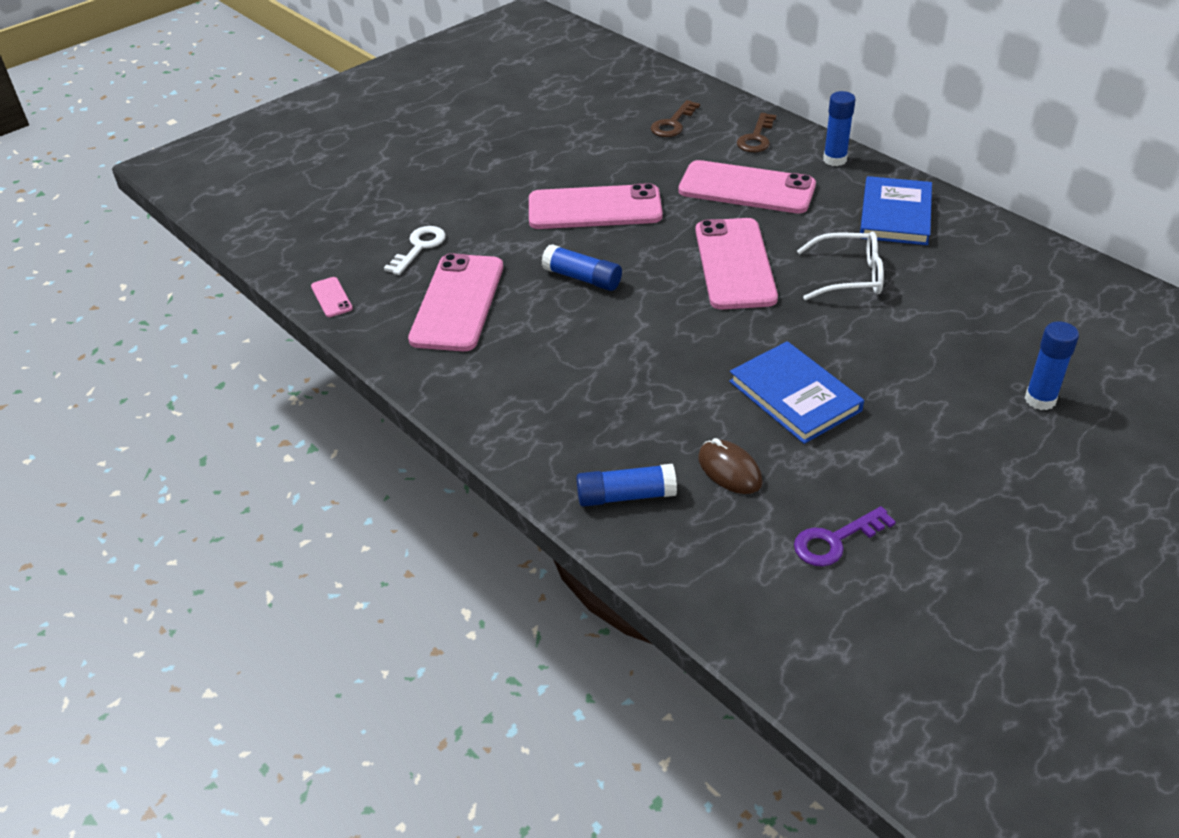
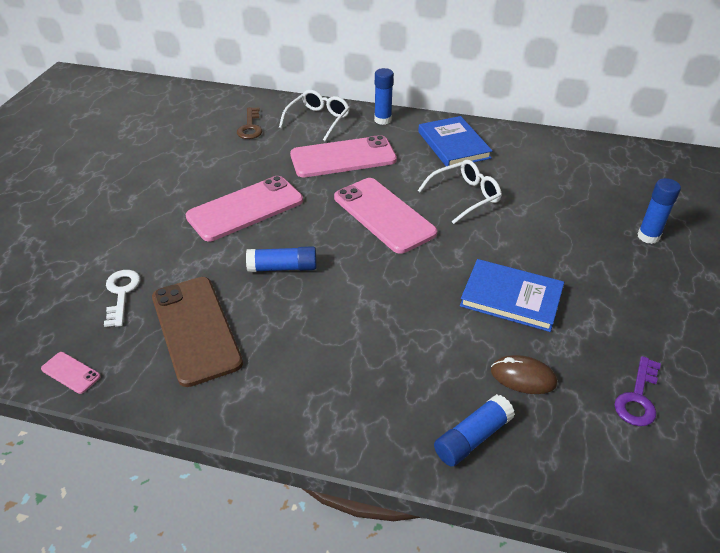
camera: 35 degrees left, 0 degrees up
(458, 303) = (196, 329): pink phone -> brown phone
(756, 138) = (318, 120): brown key -> white glasses

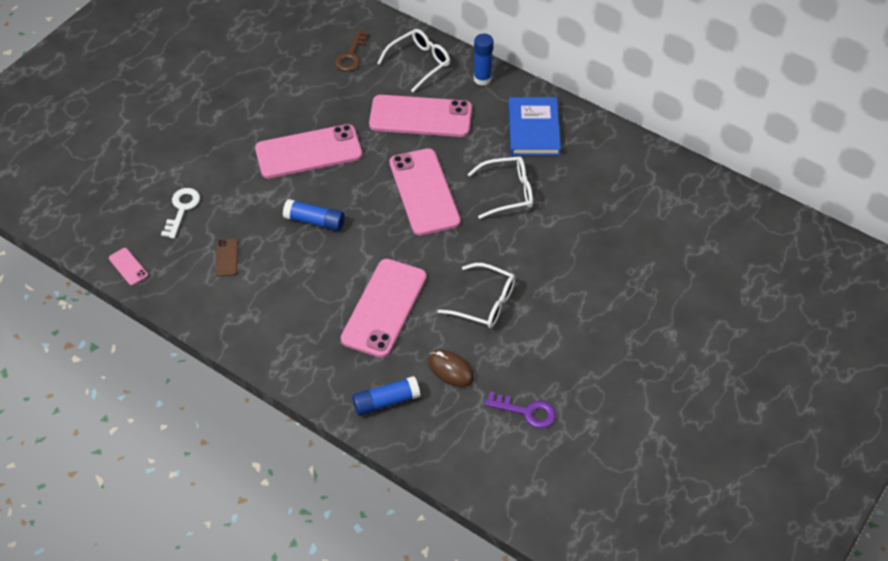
camera: 20 degrees right, 10 degrees up
(196, 329) = (227, 257): brown phone -> brown phone, size x0.42
(407, 333) = (384, 308): none -> pink phone
(511, 298) = (484, 303): blue book -> white glasses
(638, 398) = (526, 412): purple key -> purple key turned 120 degrees counterclockwise
(648, 236) = (646, 280): blue glue stick -> none

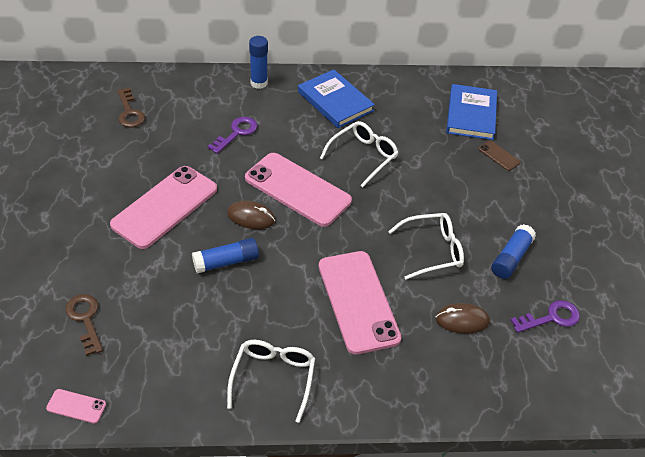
camera: 40 degrees left, 5 degrees down
(182, 209) = (85, 319): white key -> brown key
(227, 257) = (172, 339): brown phone -> brown phone (499, 156)
(365, 195) = (251, 217): none -> brown mouse
(386, 401) = (438, 381): blue glue stick -> blue glue stick (511, 258)
(419, 63) = (195, 93): white glasses -> white glasses (273, 378)
(420, 117) = (236, 133): pink phone -> purple key
(649, 204) = (471, 114): none -> blue book

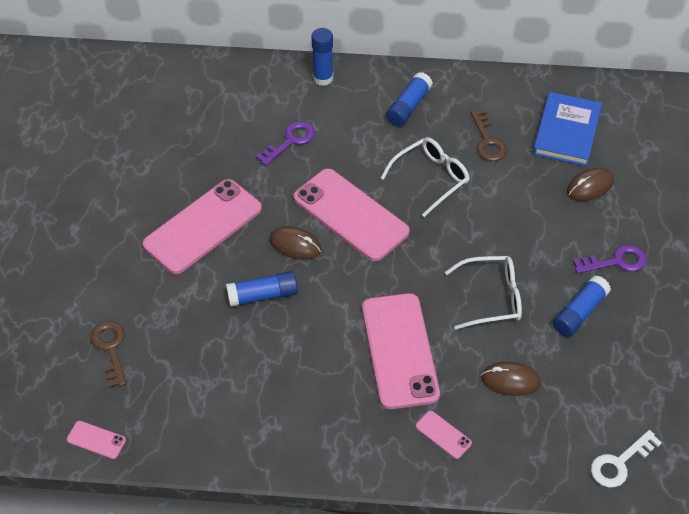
camera: 10 degrees right, 5 degrees up
(129, 112) = (173, 109): brown key -> brown key (487, 141)
(273, 378) = (298, 427): white glasses -> none
(335, 101) = (408, 106): blue book -> blue glue stick
(409, 373) = (443, 435): none -> pink phone
(499, 156) = (590, 186): brown phone -> brown mouse
(551, 318) = (611, 385): purple key -> purple key (616, 262)
(573, 386) = (619, 463): none -> white key

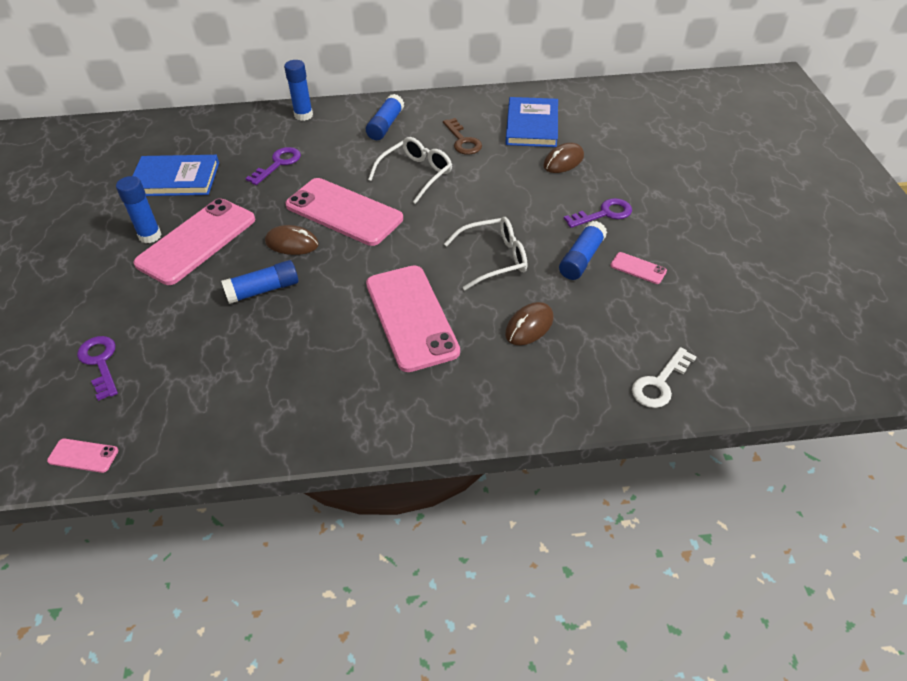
camera: 10 degrees left, 5 degrees down
(110, 349) = (100, 362): brown key -> purple key
(158, 212) = (150, 236): none -> blue glue stick
(185, 144) = (176, 179): none -> blue book
(443, 435) = (471, 387): pink phone -> pink phone (638, 268)
(510, 380) = (529, 326): brown mouse -> brown mouse turned 45 degrees counterclockwise

